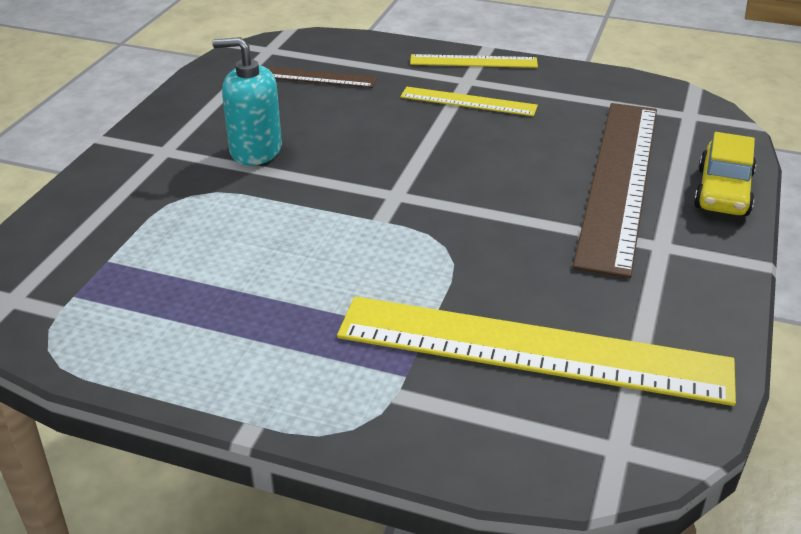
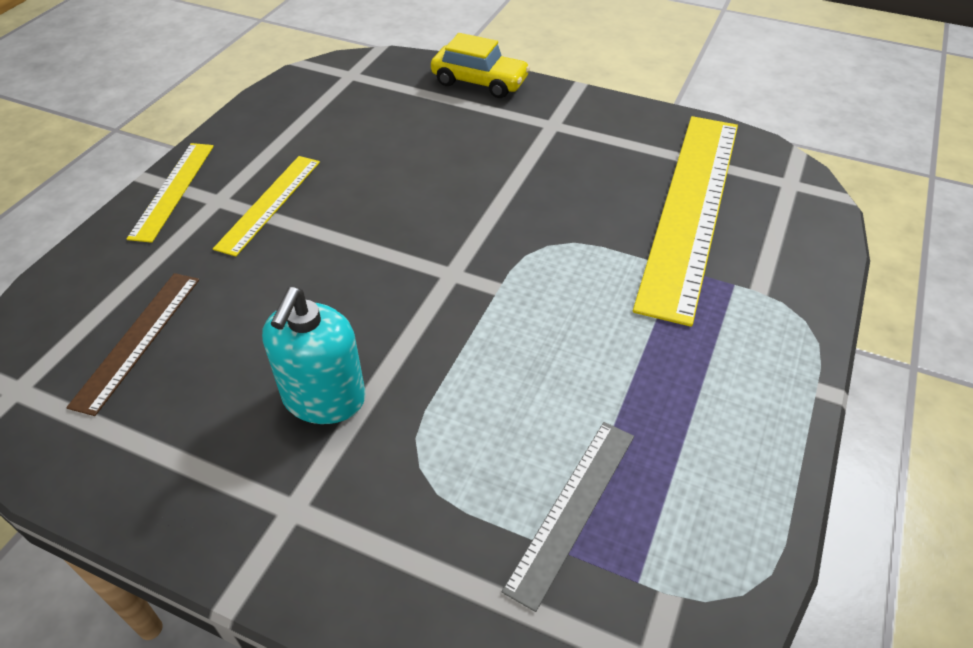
camera: 85 degrees left, 10 degrees up
(141, 264) = (572, 509): none -> grey ruler
(619, 181) = (453, 129): brown ruler -> none

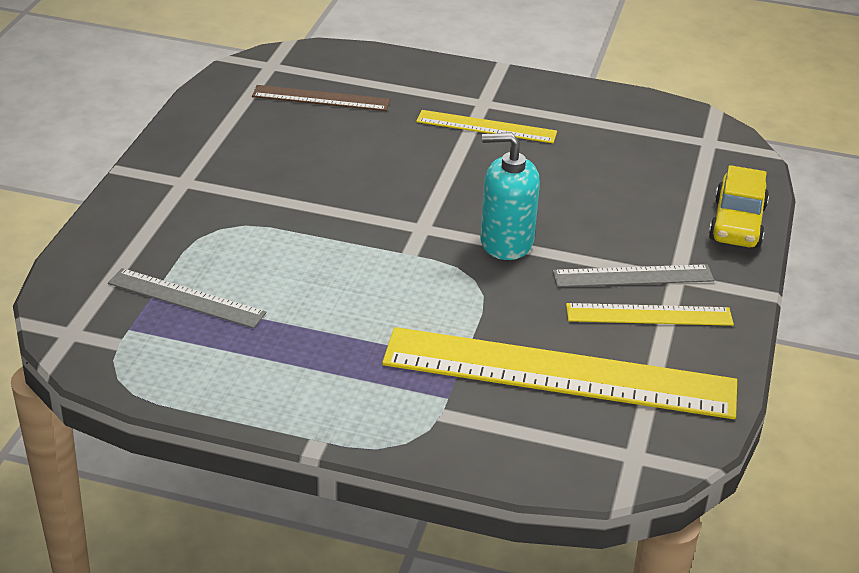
camera: 80 degrees right, 10 degrees down
(172, 190) = (489, 80): yellow ruler -> yellow ruler (649, 315)
(324, 398) = (276, 181): turquoise soap dispenser -> turquoise soap dispenser (506, 242)
(550, 147) = (633, 276): none -> grey ruler

